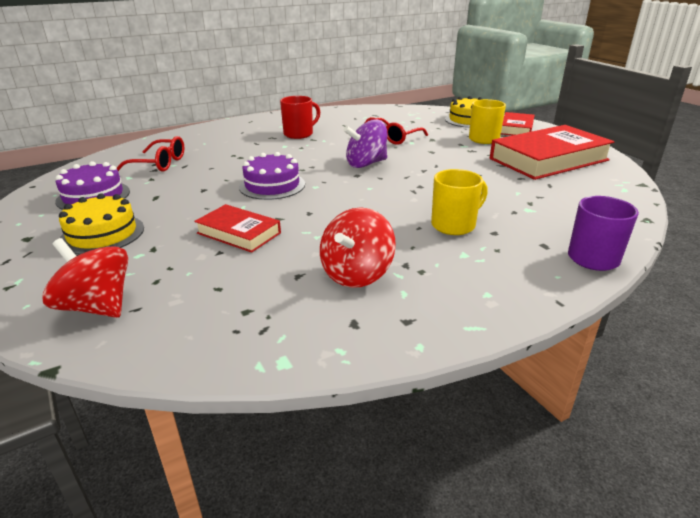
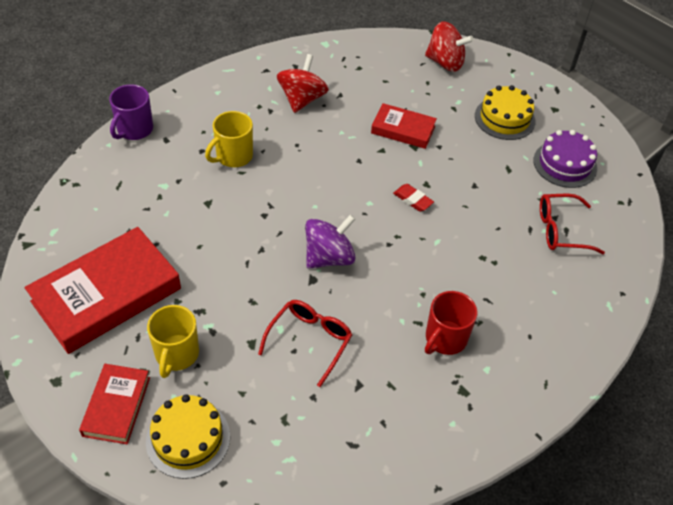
camera: 165 degrees right, 20 degrees up
(272, 185) = (413, 200): purple cake -> red eraser

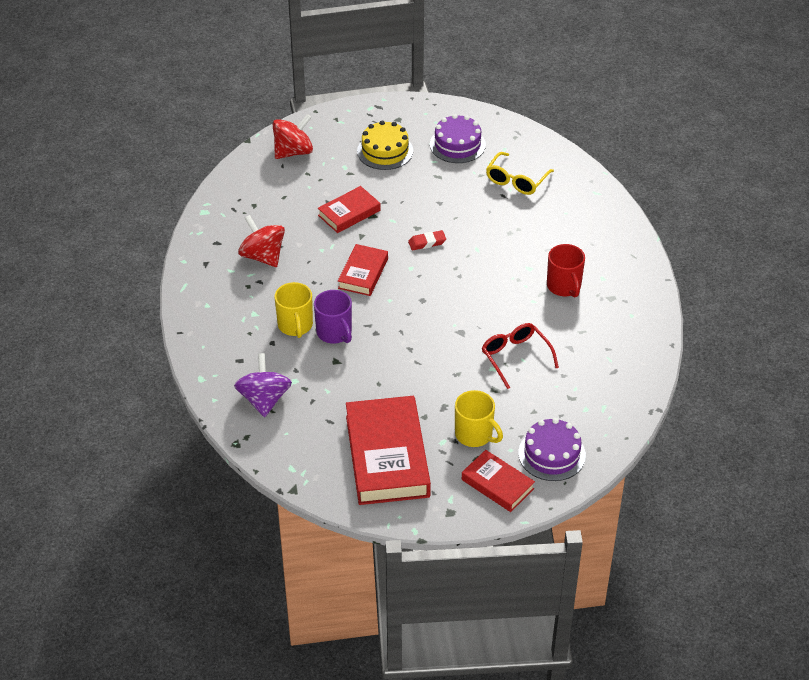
camera: 55 degrees left, 5 degrees down
(134, 130) = (209, 376): purple mug -> purple mug (334, 333)
(188, 438) = (552, 454): yellow cake -> purple cake
(329, 257) = (447, 314): purple spinning top -> purple spinning top (264, 399)
(334, 172) = (363, 273): none -> red book
(561, 230) = (516, 180): red glasses -> yellow glasses

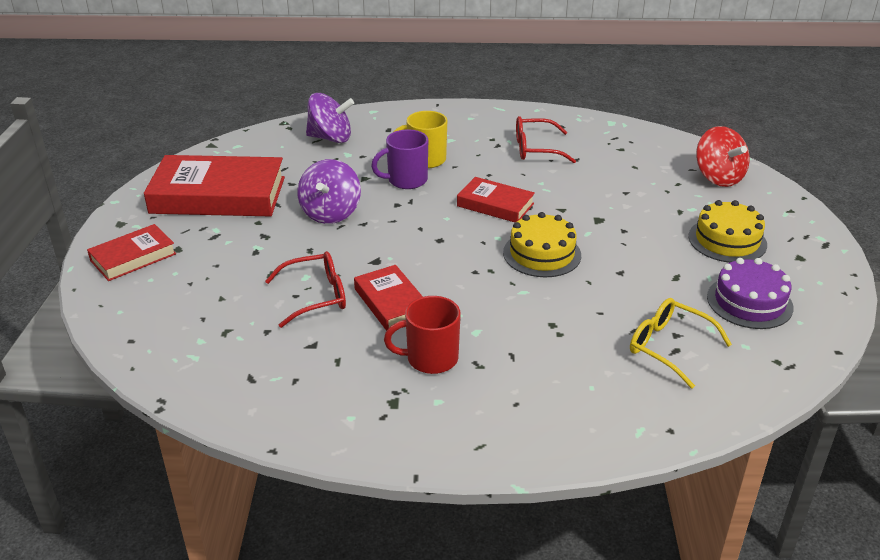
camera: 100 degrees right, 10 degrees down
(263, 256) = (536, 149): red spinning top -> red glasses
(349, 213) = (603, 204): red book -> red book (391, 303)
(399, 372) = (330, 213): none -> purple spinning top
(427, 242) = (542, 254): red eraser -> yellow cake
(474, 435) = (212, 251): yellow mug -> none
(552, 454) = (147, 301): purple cake -> none

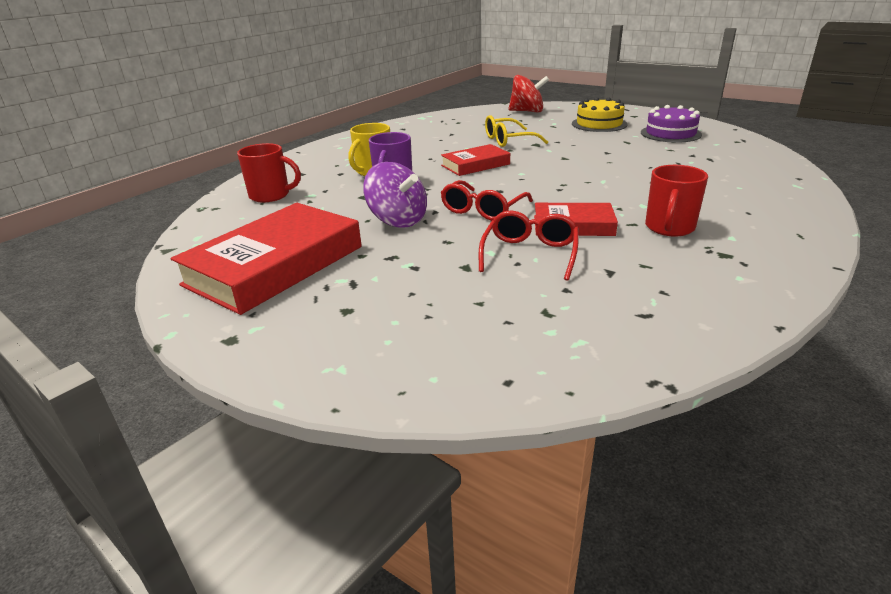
camera: 55 degrees left, 5 degrees down
(133, 257) = (323, 344): red book -> none
(330, 138) = (271, 195): purple spinning top -> red mug
(536, 149) = (419, 140): red glasses -> red glasses (483, 209)
(542, 254) = (559, 166): yellow cake -> none
(669, 347) = (705, 159): yellow glasses -> yellow glasses (508, 140)

